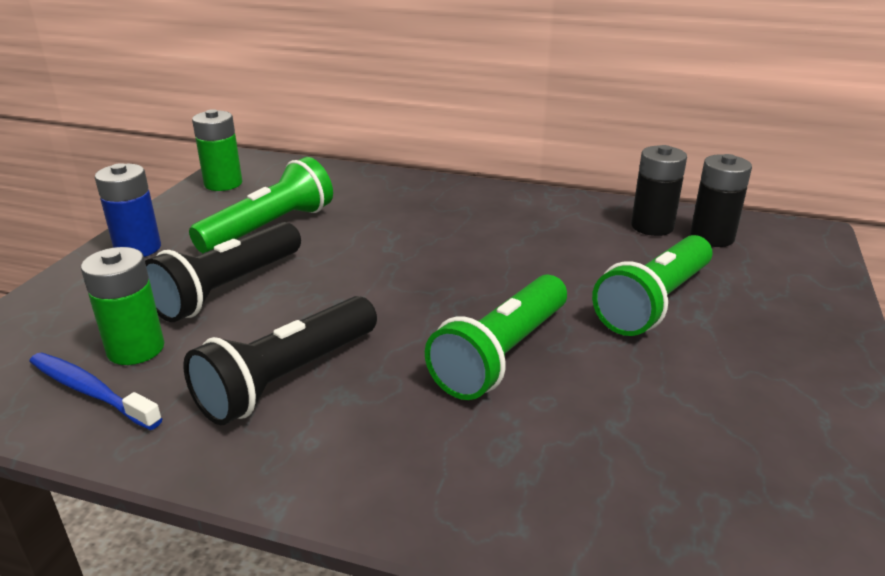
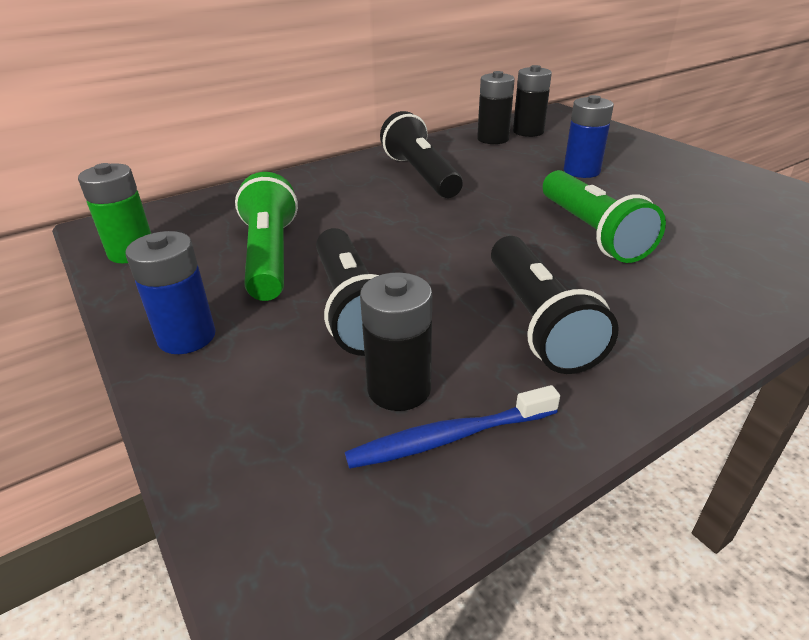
camera: 50 degrees left, 5 degrees up
(136, 349) = (399, 389): green battery -> black battery
(500, 225) = (421, 175): none -> black flashlight
(654, 302) = (581, 171): green flashlight -> blue battery

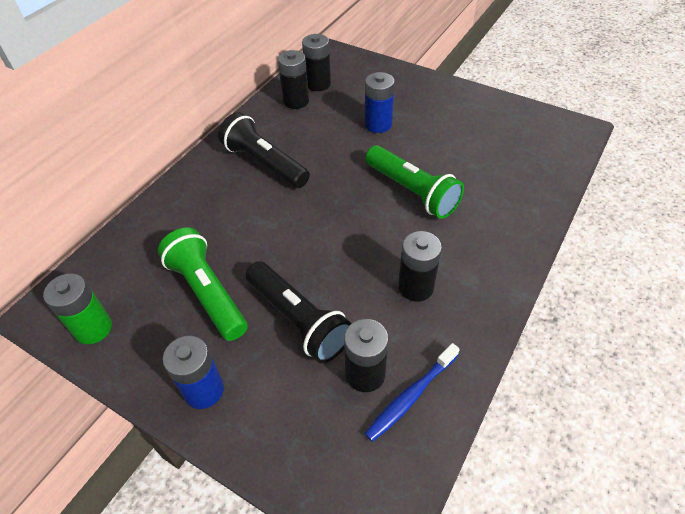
camera: 25 degrees left, 15 degrees up
(538, 321) = (416, 287): black flashlight -> black battery

